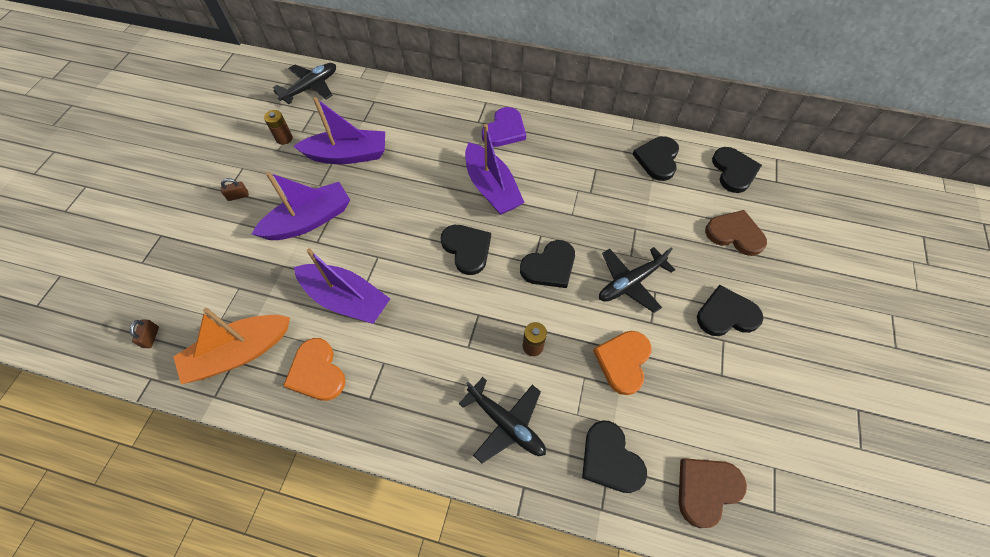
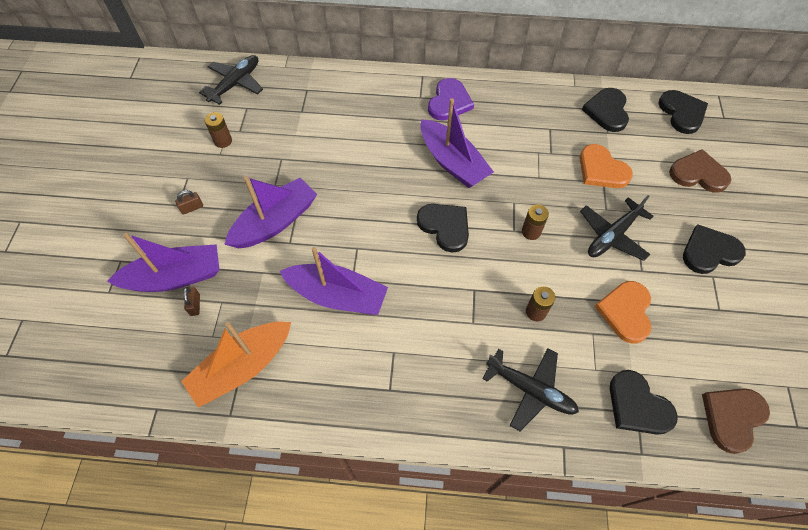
camera: 10 degrees left, 0 degrees up
(151, 337) = (144, 367): brown padlock -> brown padlock (195, 305)
(317, 372) = (329, 373): orange heart -> orange heart (601, 170)
(347, 155) = (295, 149): purple boat -> purple boat (175, 277)
(549, 266) = (531, 232): black heart -> brown battery

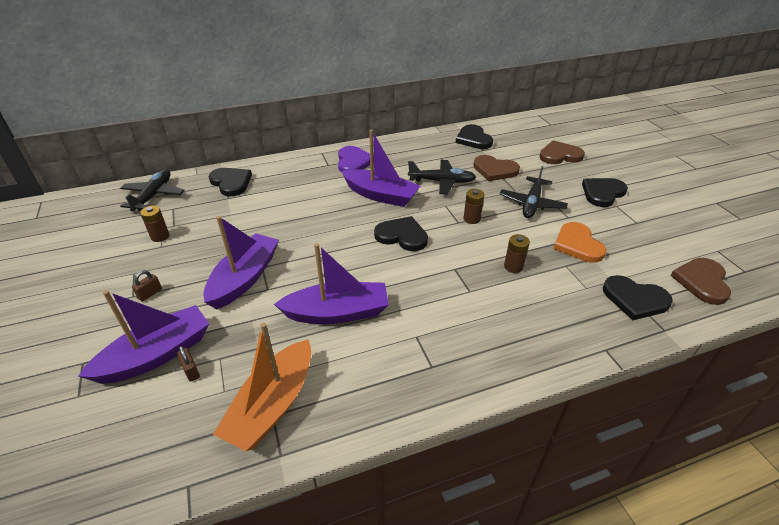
camera: 25 degrees left, 20 degrees down
(530, 390) = (549, 319): black plane -> black plane (442, 182)
(601, 170) = (495, 170): orange heart -> brown heart
(682, 113) = (523, 128): black heart -> black heart (231, 183)

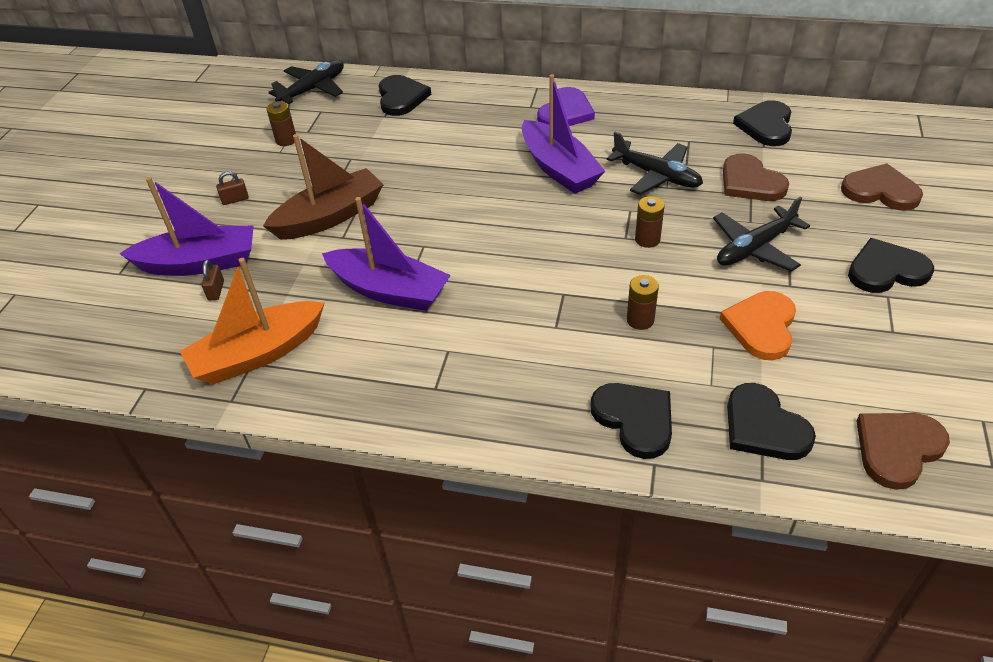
camera: 35 degrees right, 5 degrees up
(244, 278) = (330, 217): purple boat -> brown boat
(402, 236) = (537, 230): black heart -> black heart (635, 419)

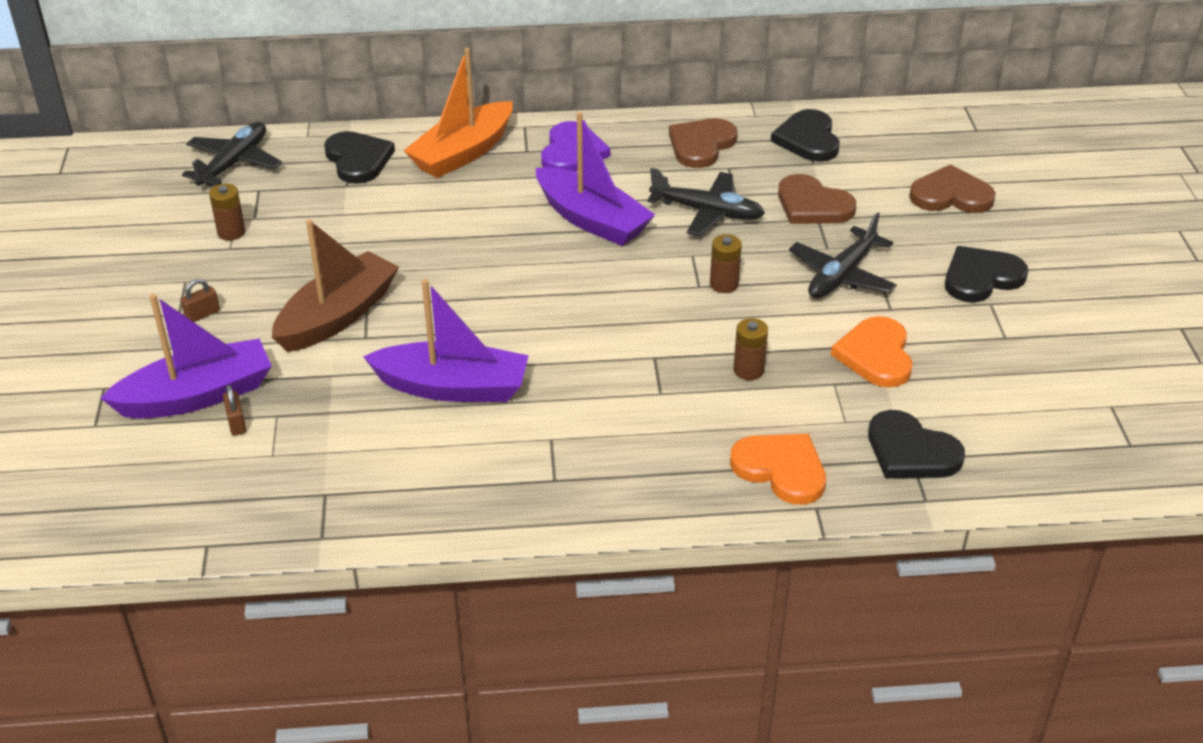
camera: 20 degrees left, 5 degrees down
(258, 354) = (328, 482): orange boat -> orange boat (463, 153)
(635, 419) = (781, 469): black heart -> orange heart
(897, 449) = (1042, 447): brown heart -> brown heart (701, 145)

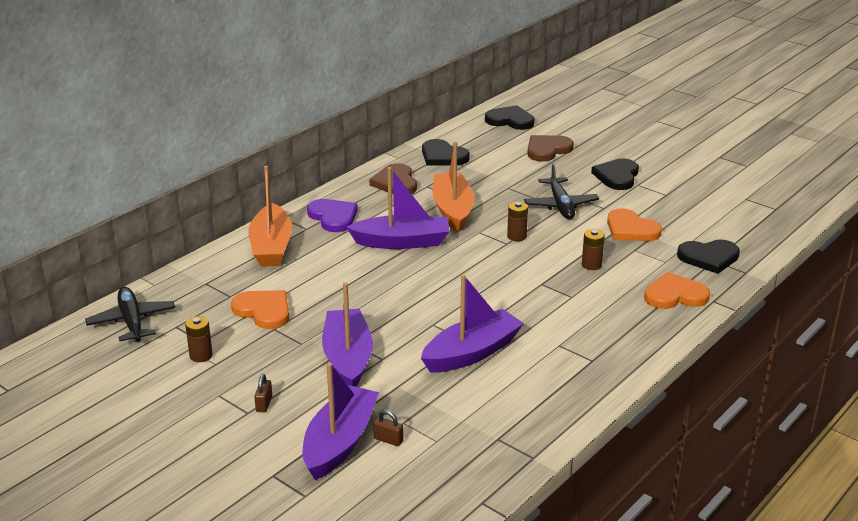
camera: 45 degrees left, 10 degrees down
(337, 316) = (348, 358): brown boat -> purple boat
(348, 219) = (263, 311): none -> orange heart
(358, 160) = (212, 280): black heart -> black heart (510, 120)
(707, 212) = (453, 210): black plane -> orange boat
(812, 205) = (496, 183): brown heart -> none

